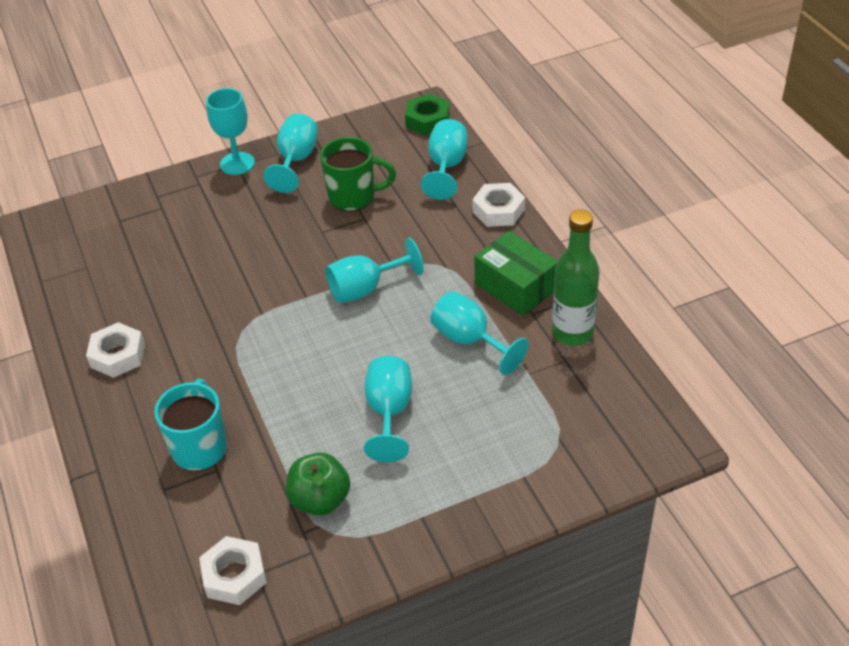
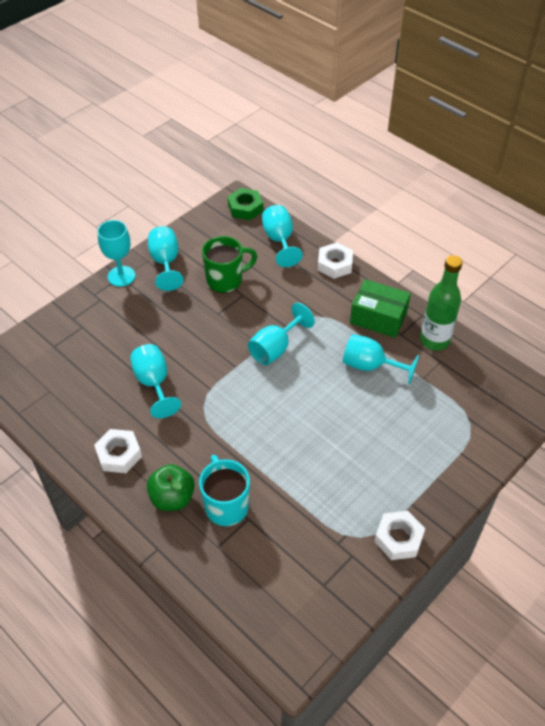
camera: 25 degrees left, 5 degrees up
(234, 575) = (308, 593): white nut -> white nut (398, 538)
(320, 500) = (336, 515): green apple -> green apple (172, 498)
(389, 412) = (346, 435): turquoise goblet -> turquoise goblet (154, 383)

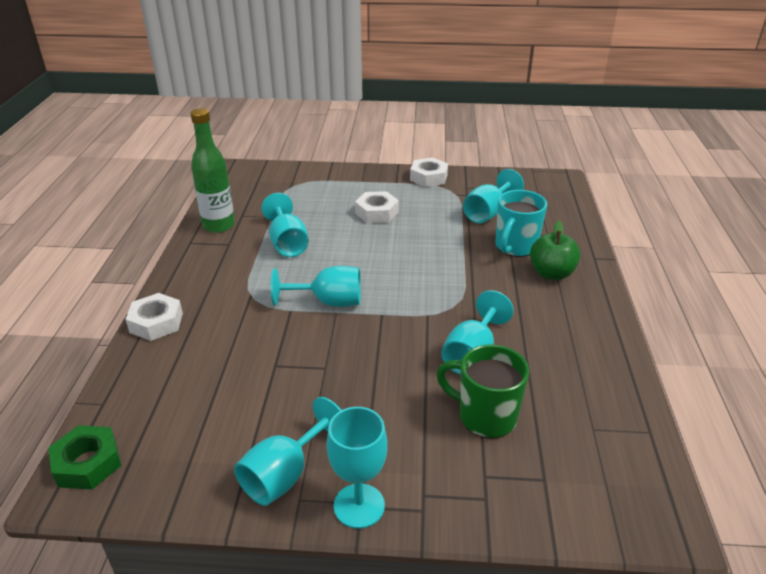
camera: 130 degrees left, 15 degrees down
(119, 454) = (568, 325): white nut -> white nut (376, 212)
(226, 280) = (264, 392): green mug -> green mug (485, 416)
(279, 240) = (143, 388): turquoise goblet -> turquoise goblet (488, 213)
(378, 318) = (218, 262): green box -> none

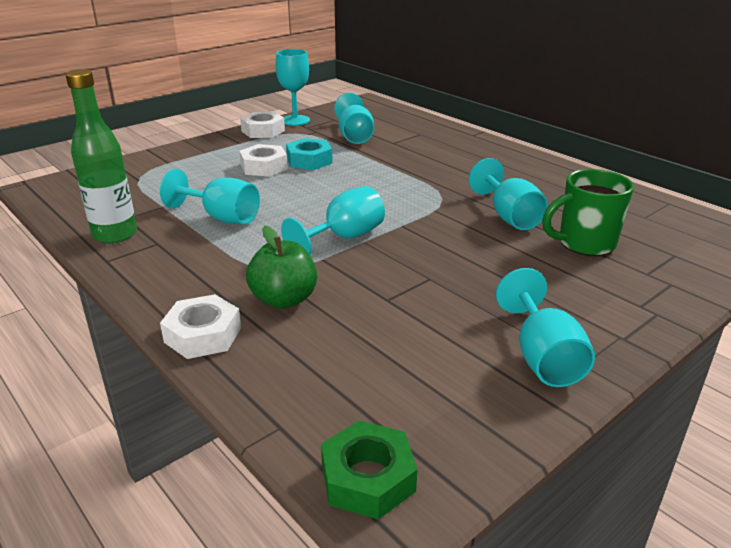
camera: 45 degrees left, 5 degrees down
(359, 506) = (622, 338): turquoise goblet -> turquoise goblet (295, 120)
(415, 221) = (309, 160): none -> turquoise nut
(515, 247) = (413, 148): turquoise mug -> none
(551, 273) = (465, 152): green apple -> green apple (284, 299)

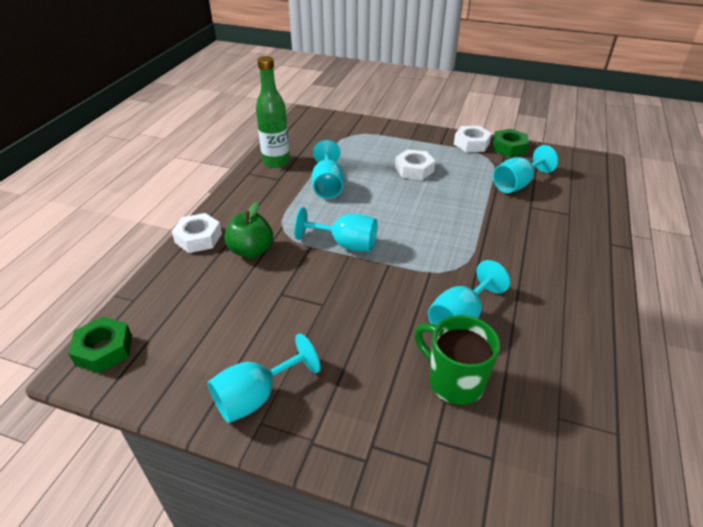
camera: 60 degrees right, 10 degrees up
(295, 120) = (509, 147): turquoise goblet -> green nut
(309, 160) = (446, 182): turquoise nut -> none

